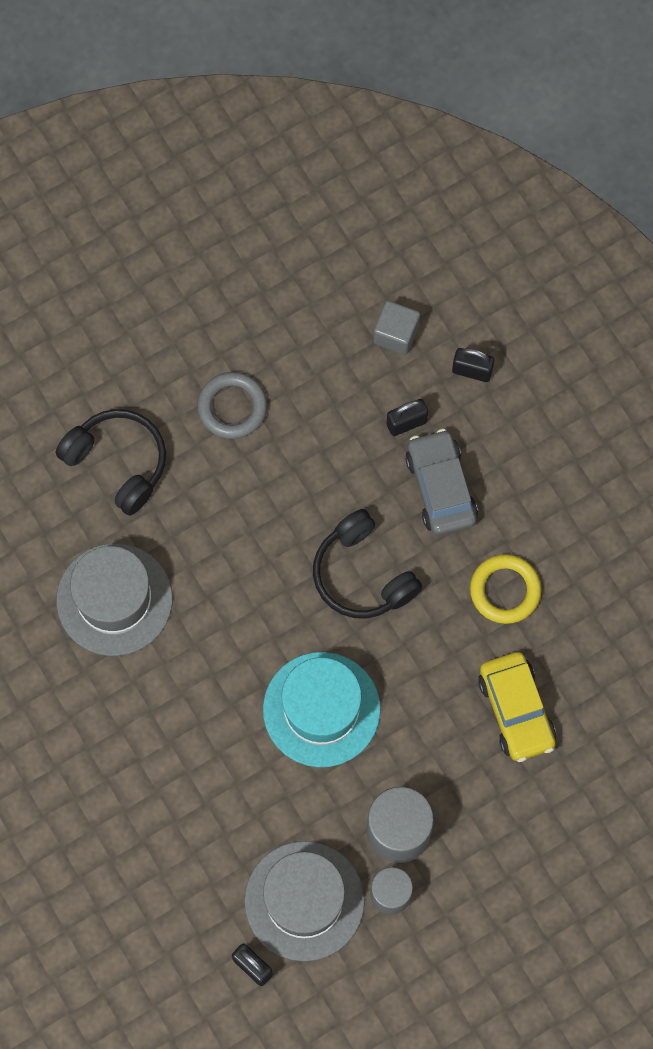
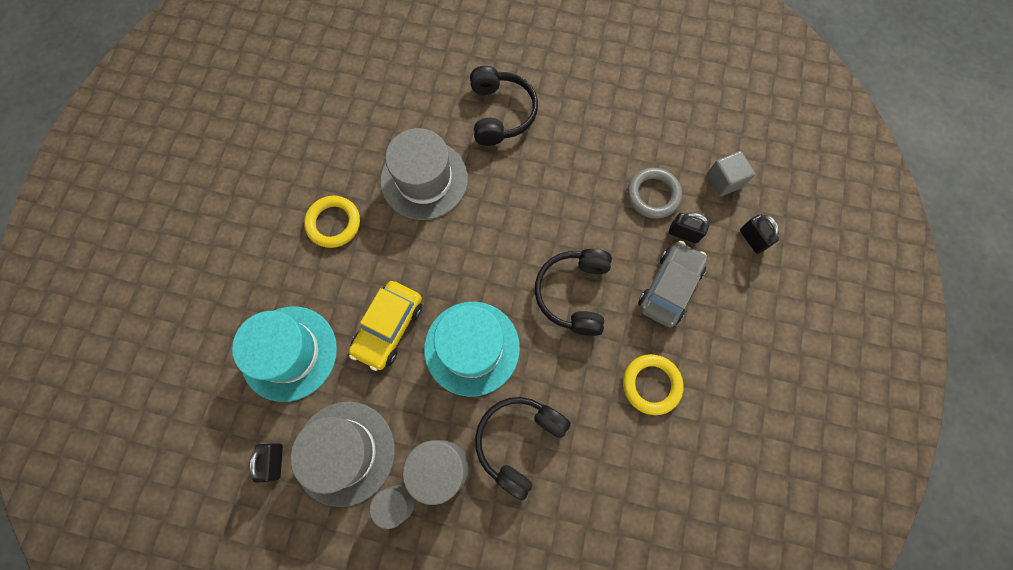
camera: 45 degrees right, 0 degrees up
(74, 723) = (333, 223): none -> yellow ring
(164, 872) = (289, 353): none -> turquoise hat
(232, 407) = (591, 139): grey ring -> grey ring (653, 195)
(440, 747) = (518, 441): none -> black headphones
(516, 710) = (587, 466): yellow car -> yellow car (389, 328)

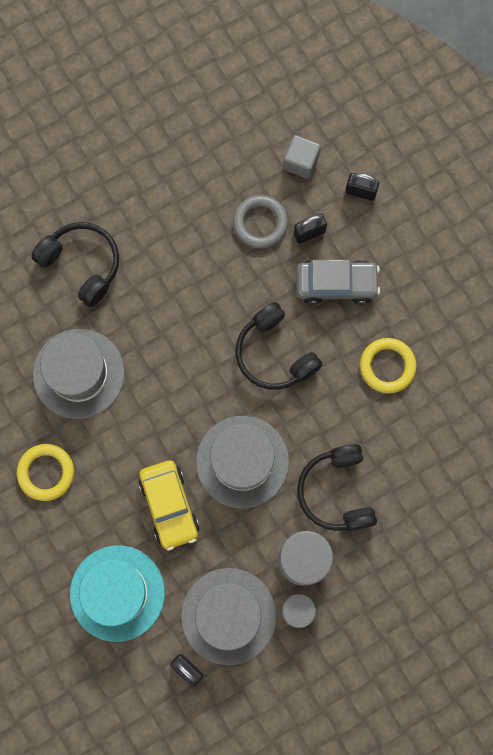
camera: 45 degrees left, 5 degrees up
(472, 348) = (242, 461): turquoise hat -> grey hat
(669, 287) = (336, 284): grey car -> grey car turned 105 degrees clockwise

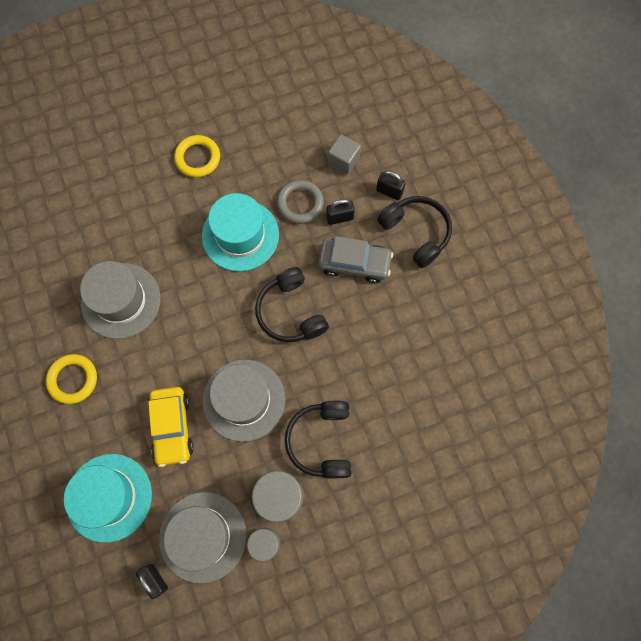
camera: 10 degrees right, 5 degrees down
(82, 264) = (145, 212): black headphones -> black headphones (416, 233)
(198, 273) = (240, 235): none -> turquoise hat
(387, 366) = (386, 339): yellow ring -> yellow ring (198, 158)

